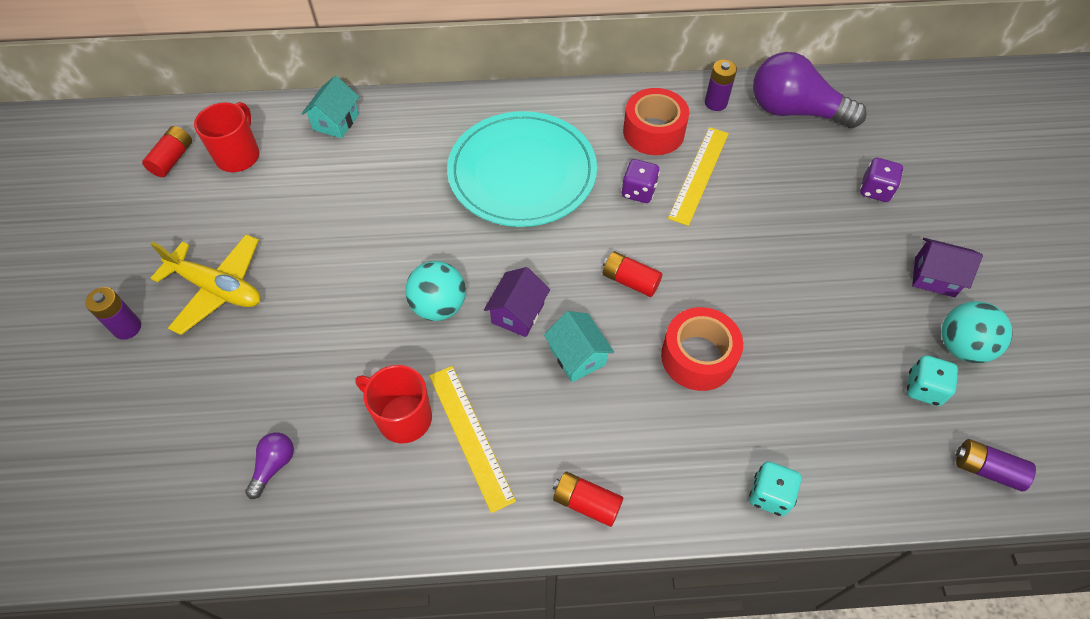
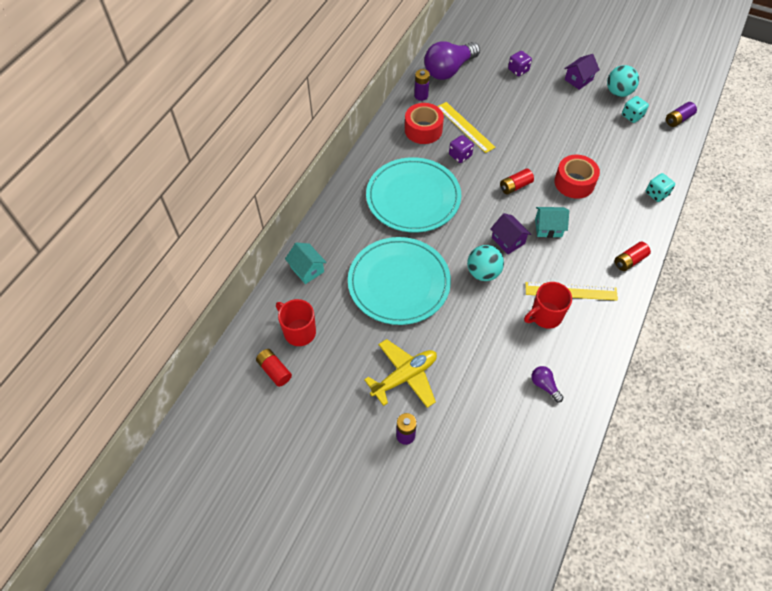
camera: 60 degrees left, 0 degrees up
(366, 219) = (399, 282): none -> turquoise plate

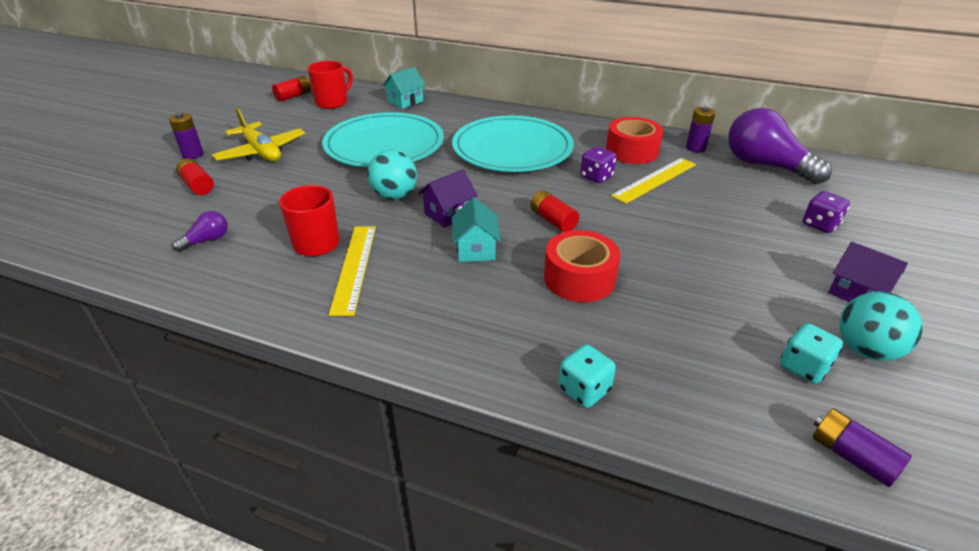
camera: 85 degrees right, 20 degrees down
(629, 261) = (410, 336): red battery -> red battery (197, 185)

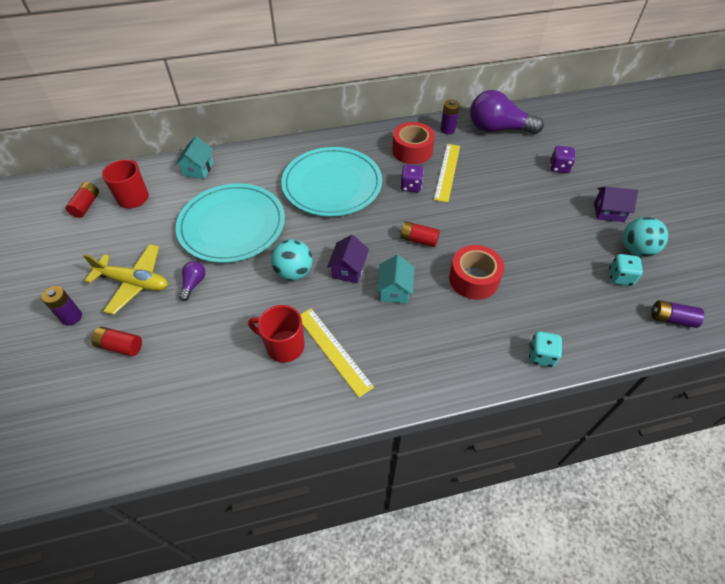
camera: 35 degrees left, 15 degrees up
(207, 240) = (197, 391): purple light bulb -> purple light bulb (193, 284)
(475, 249) = (394, 290): turquoise house -> turquoise house turned 45 degrees clockwise

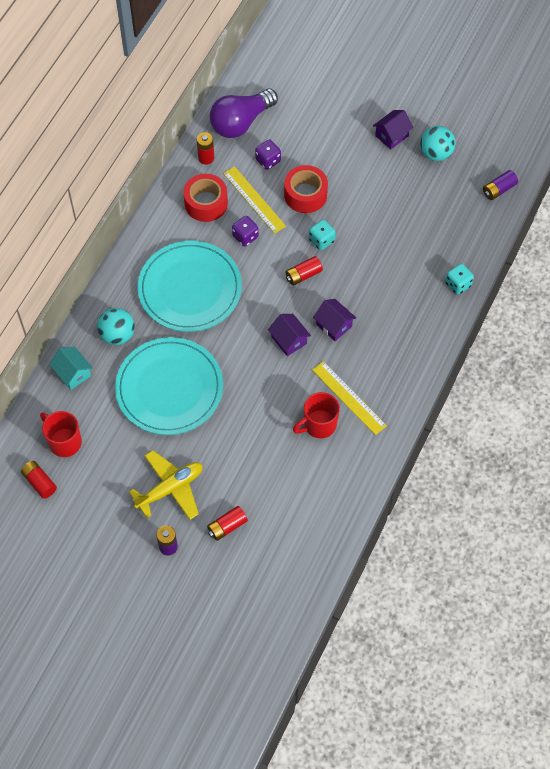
camera: 50 degrees left, 10 degrees up
(193, 284) = (209, 449): purple light bulb -> none
(294, 272) = (259, 377): turquoise ball -> turquoise ball (117, 335)
(333, 350) = (349, 397): yellow ruler -> yellow ruler turned 45 degrees clockwise
(394, 290) = (334, 325): turquoise house -> purple house
(447, 130) = (206, 158): purple battery -> red battery
(473, 279) = (369, 270): red tape -> red tape (305, 195)
(559, 167) = (322, 123): purple dice -> purple dice (268, 160)
(620, 277) = (446, 185): turquoise dice -> turquoise dice (321, 240)

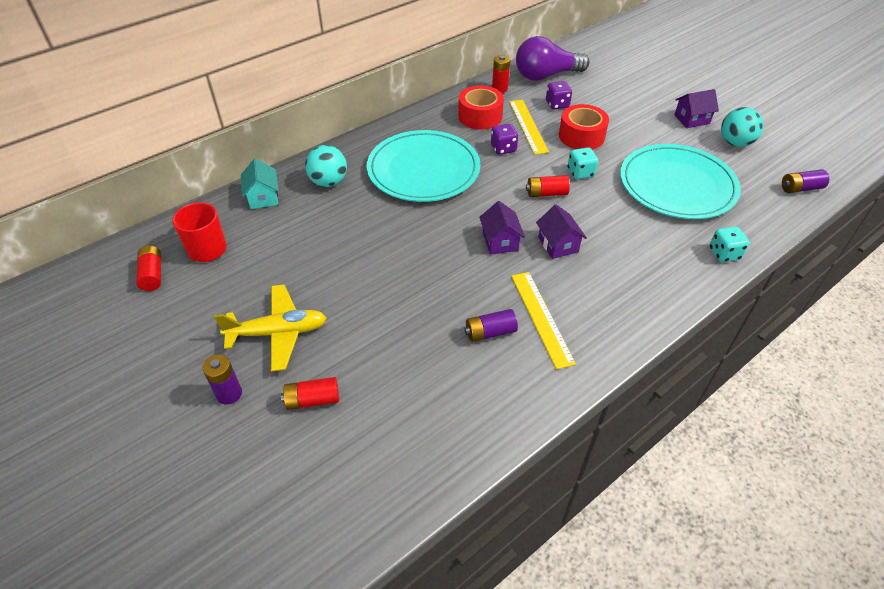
camera: 25 degrees right, 15 degrees down
(169, 388) = (346, 240): turquoise plate -> turquoise plate (677, 185)
(319, 425) = (490, 332): red mug -> purple battery

